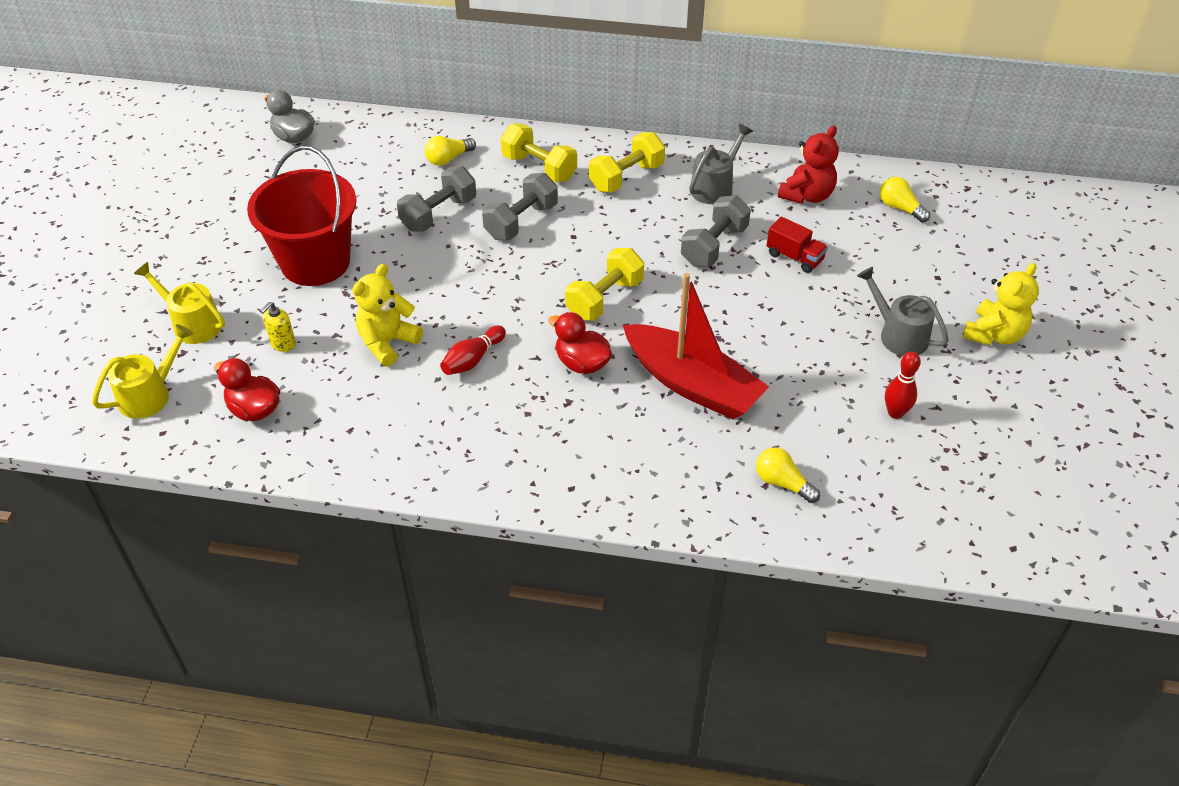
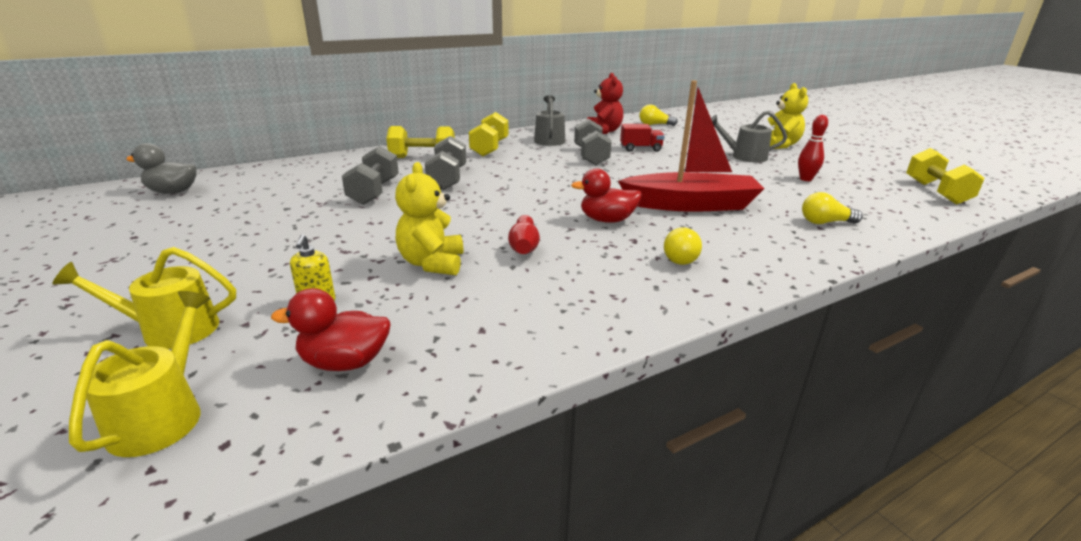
camera: 40 degrees left, 20 degrees down
(315, 262) = (286, 244): red bucket -> none
(448, 159) = (343, 170): yellow light bulb -> yellow light bulb (680, 257)
(604, 299) = (566, 191): yellow dumbbell -> yellow dumbbell (936, 192)

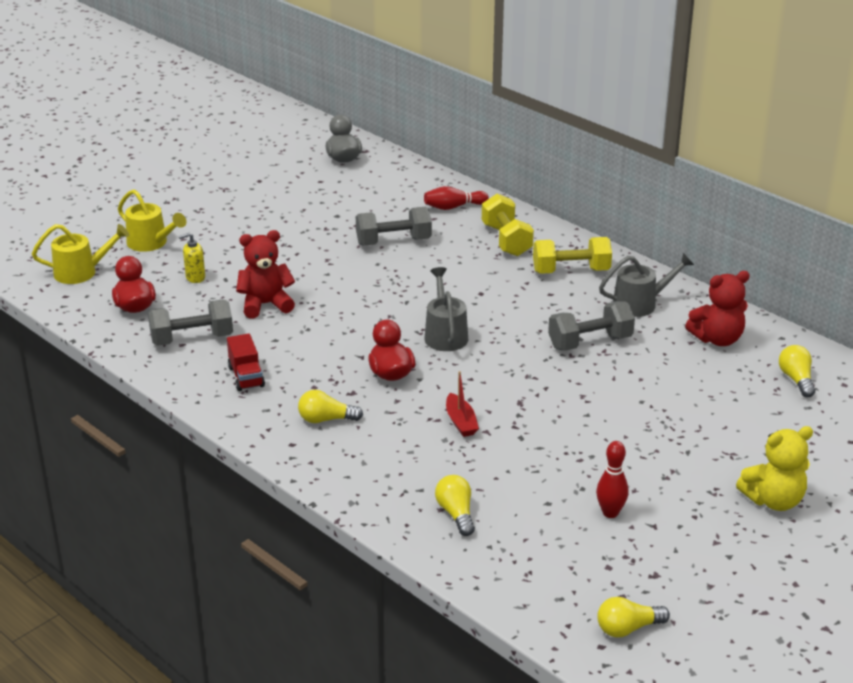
camera: 75 degrees right, 5 degrees up
(170, 330) = (151, 243): yellow watering can -> yellow watering can turned 150 degrees clockwise
(432, 263) = (265, 305): yellow teddy bear -> red teddy bear
(447, 179) = (451, 269): grey dumbbell -> grey dumbbell (192, 339)
(524, 246) = (313, 338): red bowling pin -> red bowling pin (453, 207)
(640, 149) = (652, 376): red truck -> red truck (246, 377)
(690, 205) = (461, 422): red boat -> red boat, size x0.42
(744, 157) = (680, 463): grey watering can -> grey watering can (445, 334)
(936, 192) = (627, 628): yellow dumbbell -> yellow light bulb

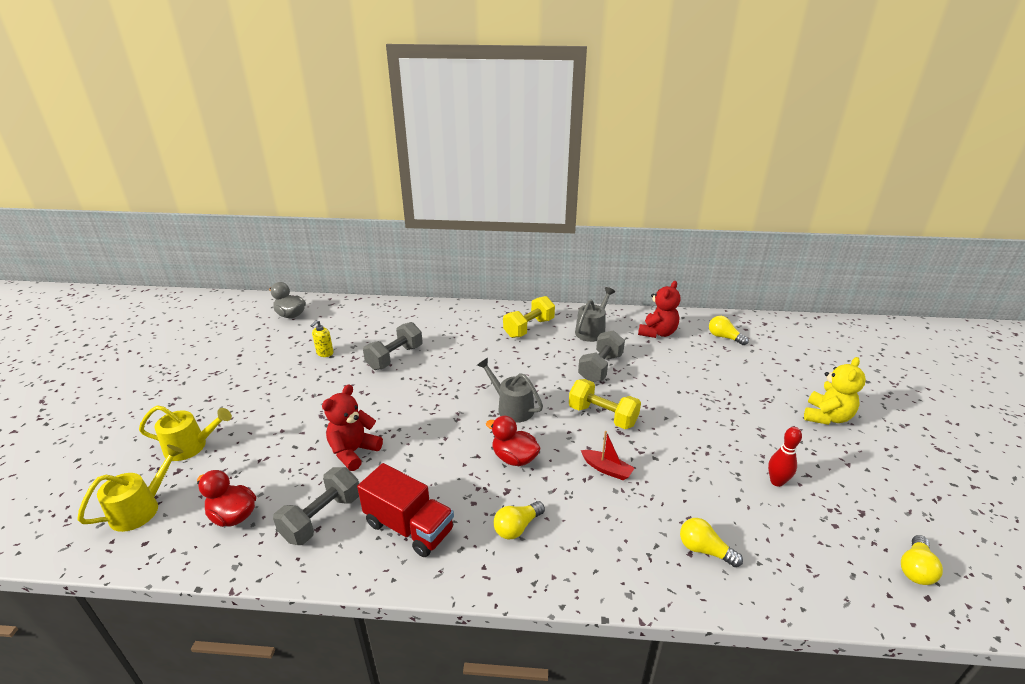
camera: 40 degrees left, 0 degrees up
(195, 277) = (265, 458): yellow soap dispenser -> yellow soap dispenser (325, 353)
(246, 377) = (409, 527): red truck -> red truck, size x1.59
(453, 207) = (406, 318): red bowling pin -> none
(506, 240) = (466, 325): yellow dumbbell -> yellow dumbbell (602, 416)

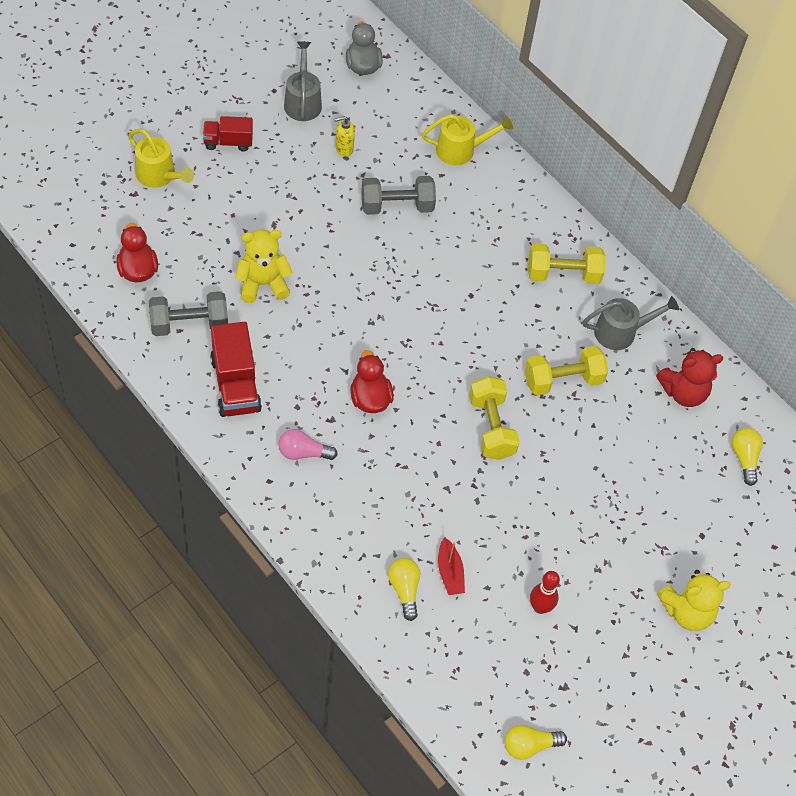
camera: 40 degrees right, 25 degrees up
(141, 508) = (89, 211): yellow watering can -> yellow watering can (461, 150)
(232, 396) = (228, 142): none -> red truck
(353, 452) = (263, 284): red teddy bear -> yellow teddy bear
(511, 407) = (428, 350): grey watering can -> grey watering can (302, 101)
(517, 527) = (303, 453): yellow light bulb -> pink light bulb
(600, 368) = (563, 380): grey dumbbell -> yellow dumbbell
(607, 469) = (425, 473): red boat -> red boat (450, 572)

